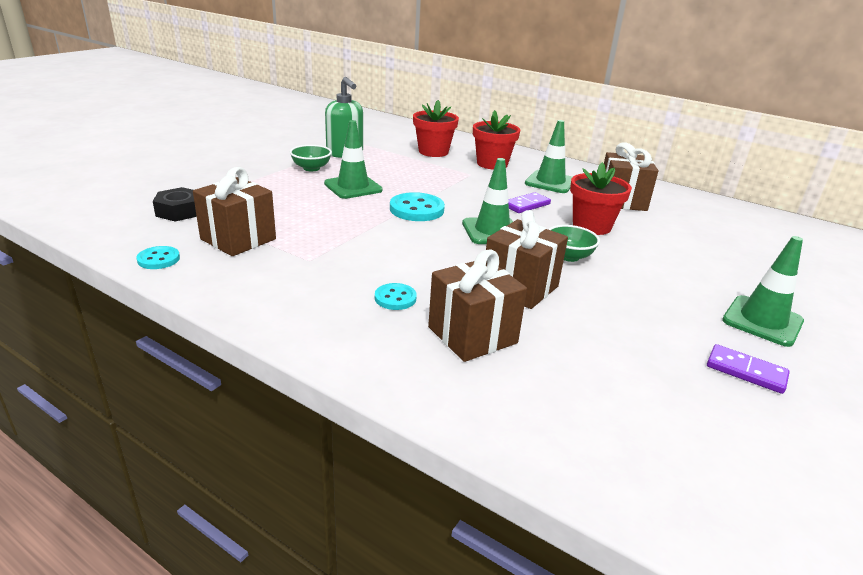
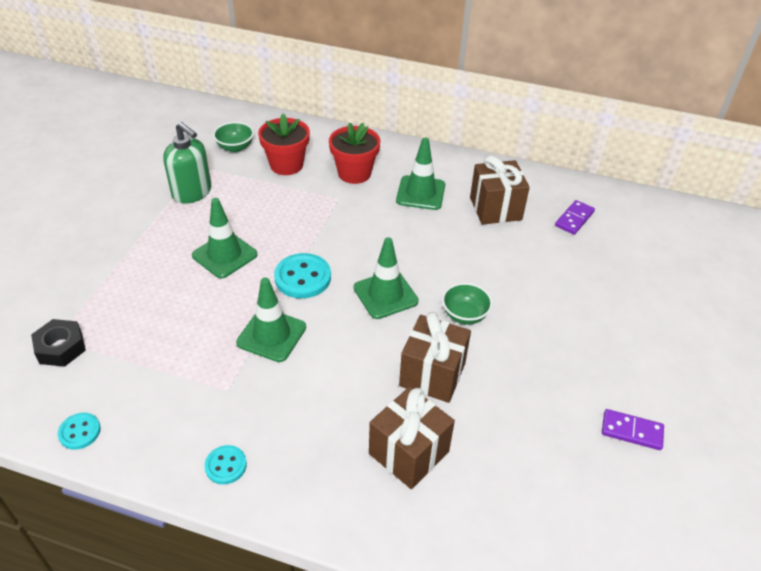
camera: 15 degrees left, 15 degrees up
(238, 239) = (144, 377): brown gift -> none
(311, 168) = (167, 231): green bowl -> green bowl (235, 147)
(395, 298) = (327, 423): turquoise button -> turquoise button (226, 465)
(526, 205) = (407, 240): purple domino -> purple domino (574, 219)
(591, 226) = (475, 260): red flower pot -> none
(762, 321) = (638, 362): green traffic cone -> green traffic cone (271, 335)

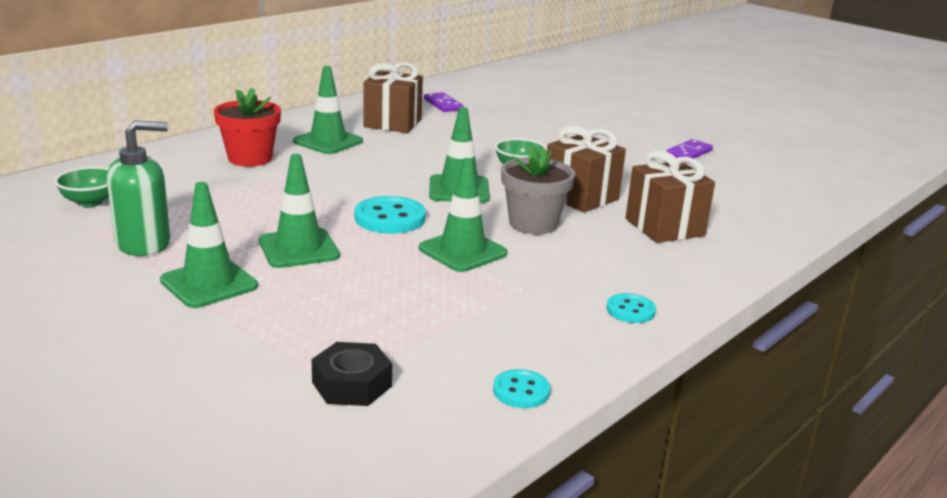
camera: 65 degrees left, 20 degrees down
(155, 240) = (209, 283): none -> green traffic cone
(286, 165) = (178, 184): red flower pot -> none
(350, 360) = (533, 224): none -> grey flower pot

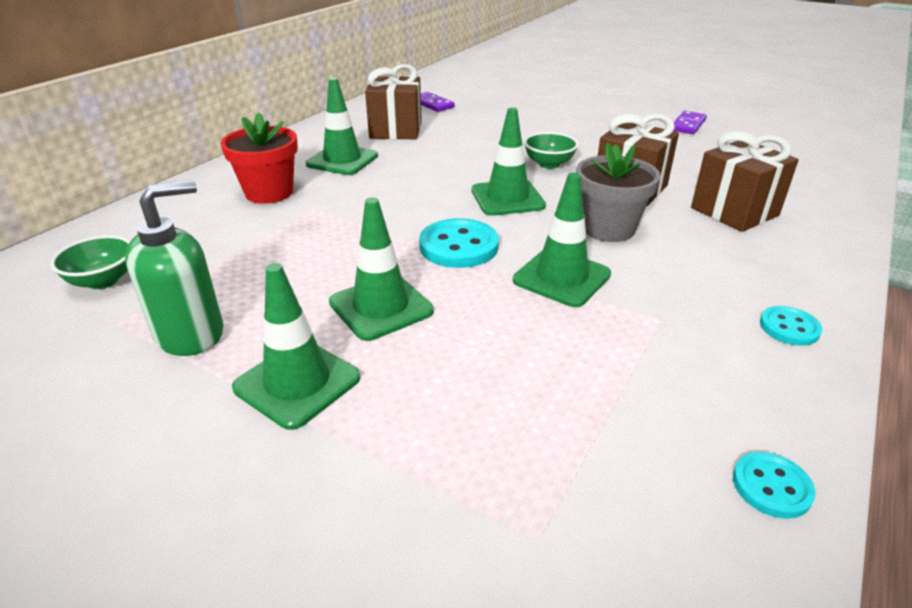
camera: 10 degrees left, 10 degrees up
(352, 384) = (564, 526): black nut -> none

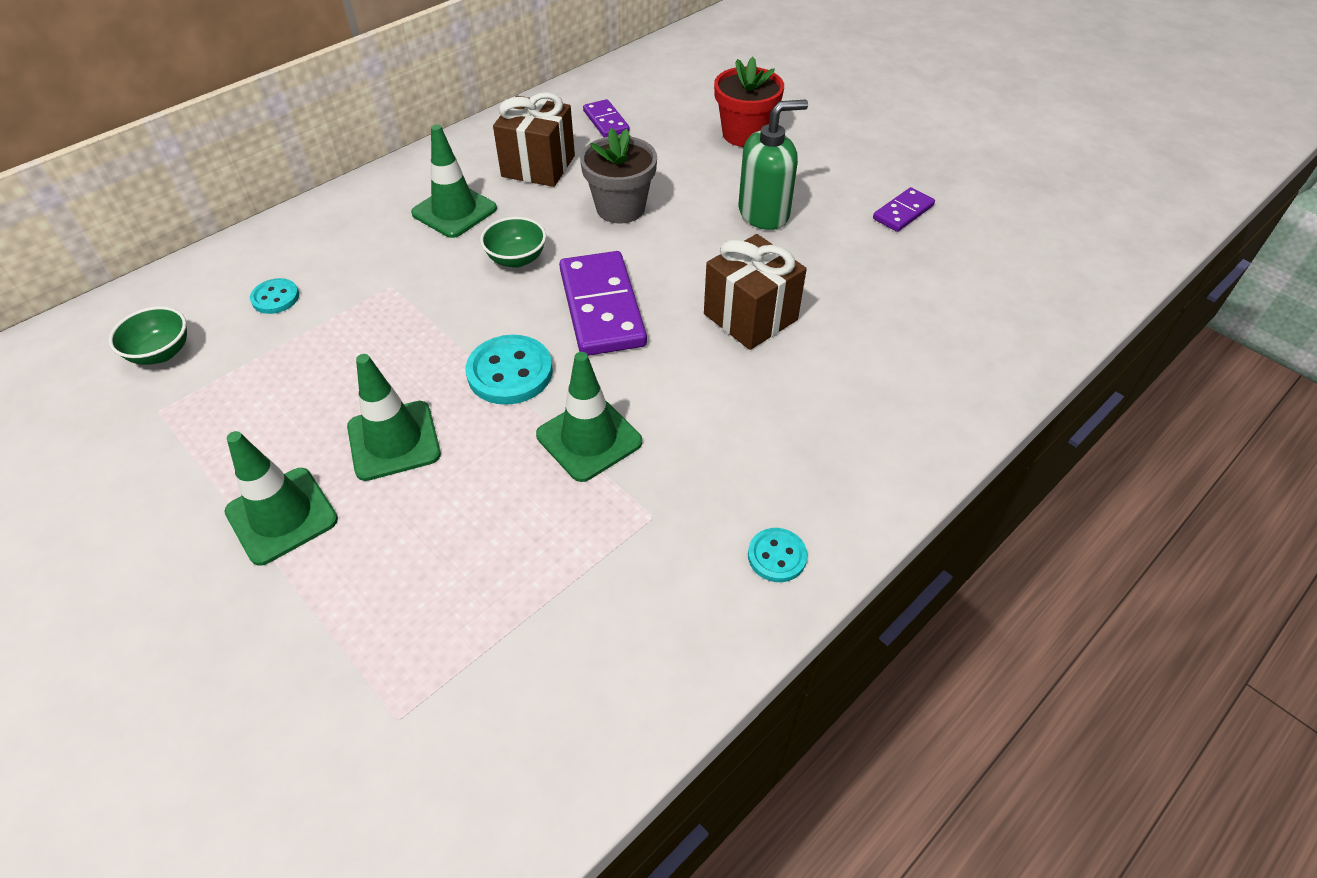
camera: 15 degrees right, 15 degrees up
(190, 333) = (215, 437): green soap dispenser -> green soap dispenser (764, 213)
(269, 192) = (356, 252): red flower pot -> red flower pot (744, 134)
(507, 198) = (601, 307): green traffic cone -> purple domino
(549, 164) = (682, 257): green bowl -> green bowl (516, 259)
(608, 229) = (683, 377): grey flower pot -> grey flower pot (620, 208)
(734, 212) = (846, 378): brown gift -> none
(771, 486) = (621, 724): turquoise button -> turquoise button (275, 298)

